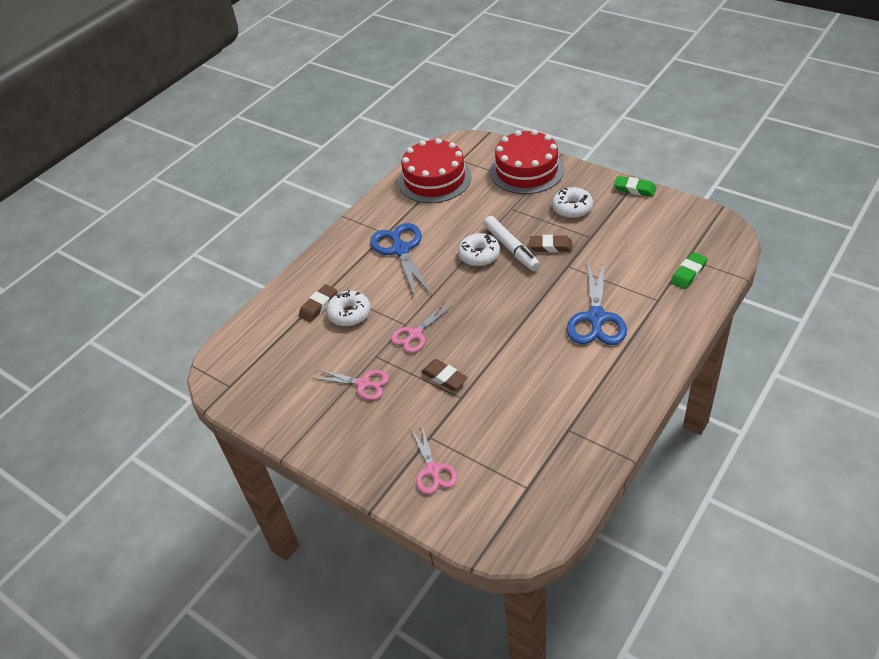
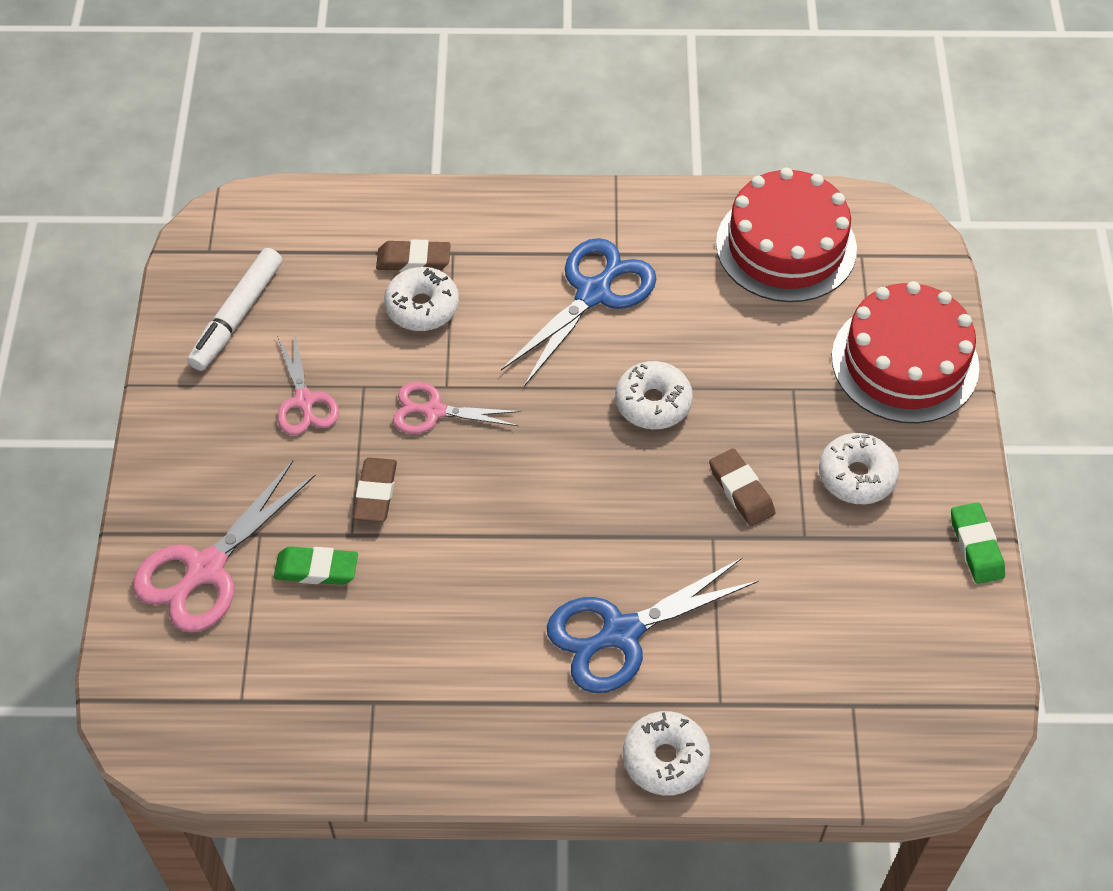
camera: 50 degrees right, 10 degrees up
(433, 470) = (205, 569): pink scissors -> pink scissors, size x1.61
(511, 248) = (699, 438): white marker -> white marker (237, 316)
(674, 330) = (665, 758): none -> white donut
(688, 273) = (815, 723): green eraser -> green eraser (316, 569)

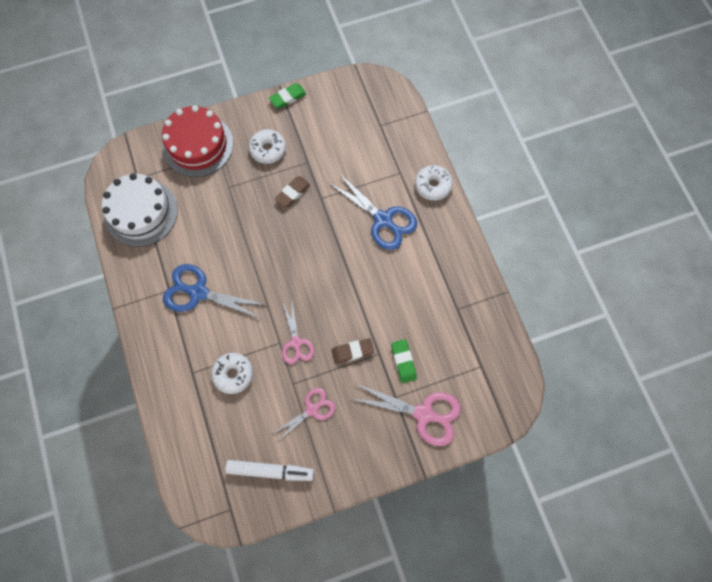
camera: 110 degrees left, 15 degrees up
(413, 260) = (203, 391): brown eraser -> none
(653, 403) = (257, 244): white donut -> none
(786, 246) = (141, 212): red cake -> white cake

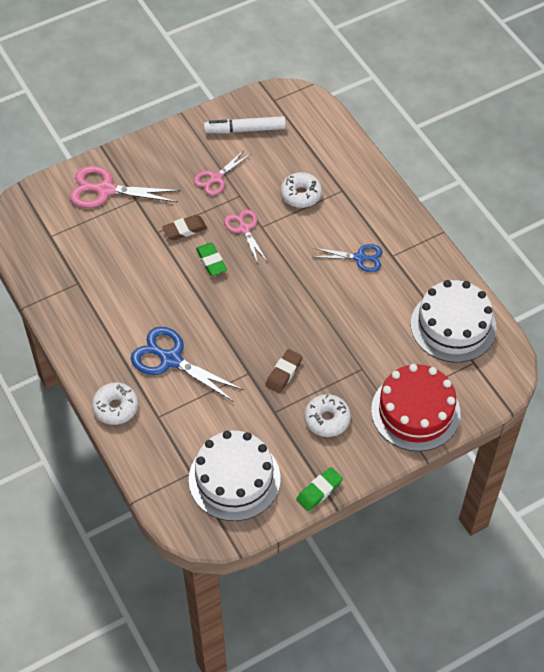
camera: 170 degrees right, 15 degrees down
(198, 292) = (360, 258): blue scissors -> blue scissors, size x0.62
(348, 116) = (234, 479): none -> white cake
(403, 362) = (131, 228): green eraser -> green eraser (211, 261)

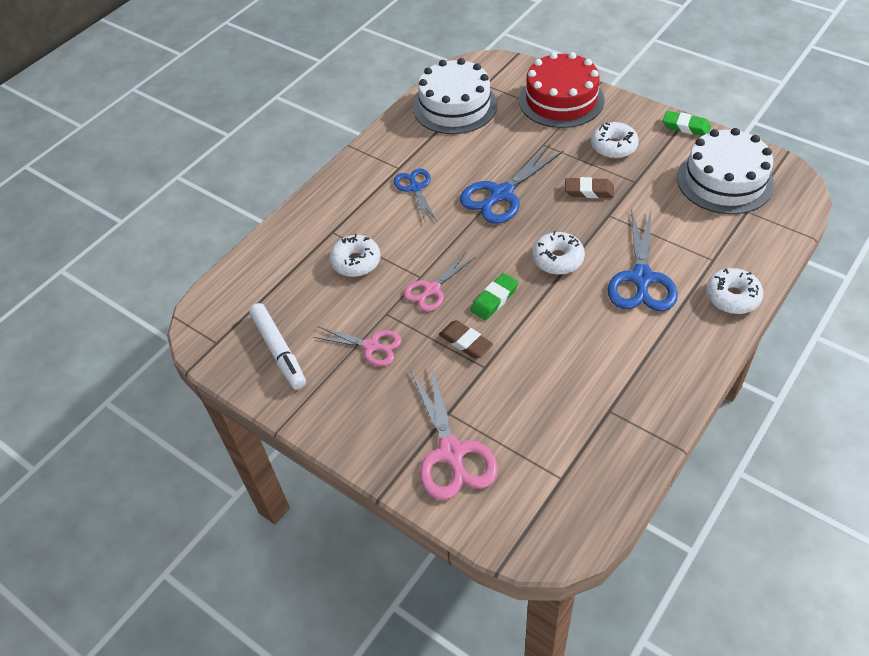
camera: 110 degrees left, 5 degrees down
(224, 316) = (557, 259): none -> white donut
(317, 311) = (501, 194): none -> blue scissors

